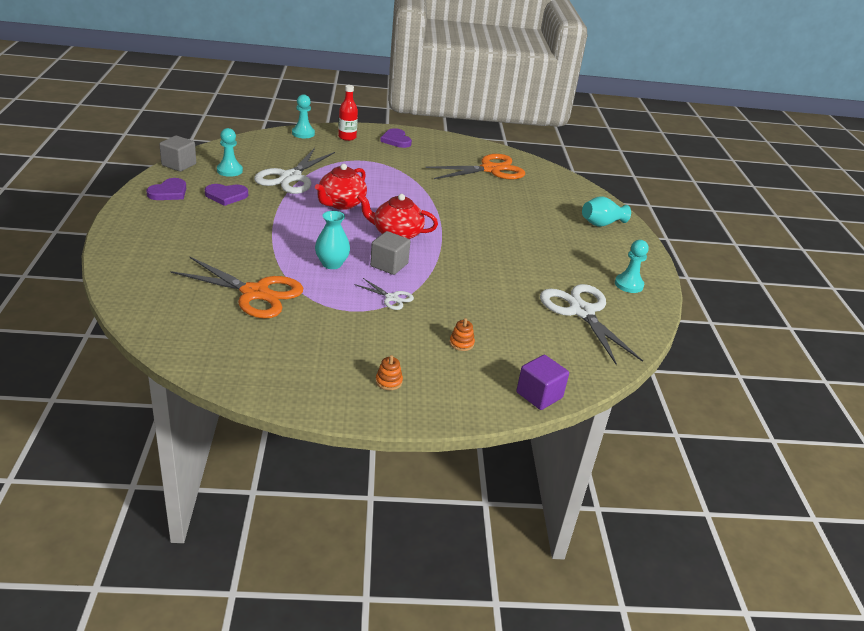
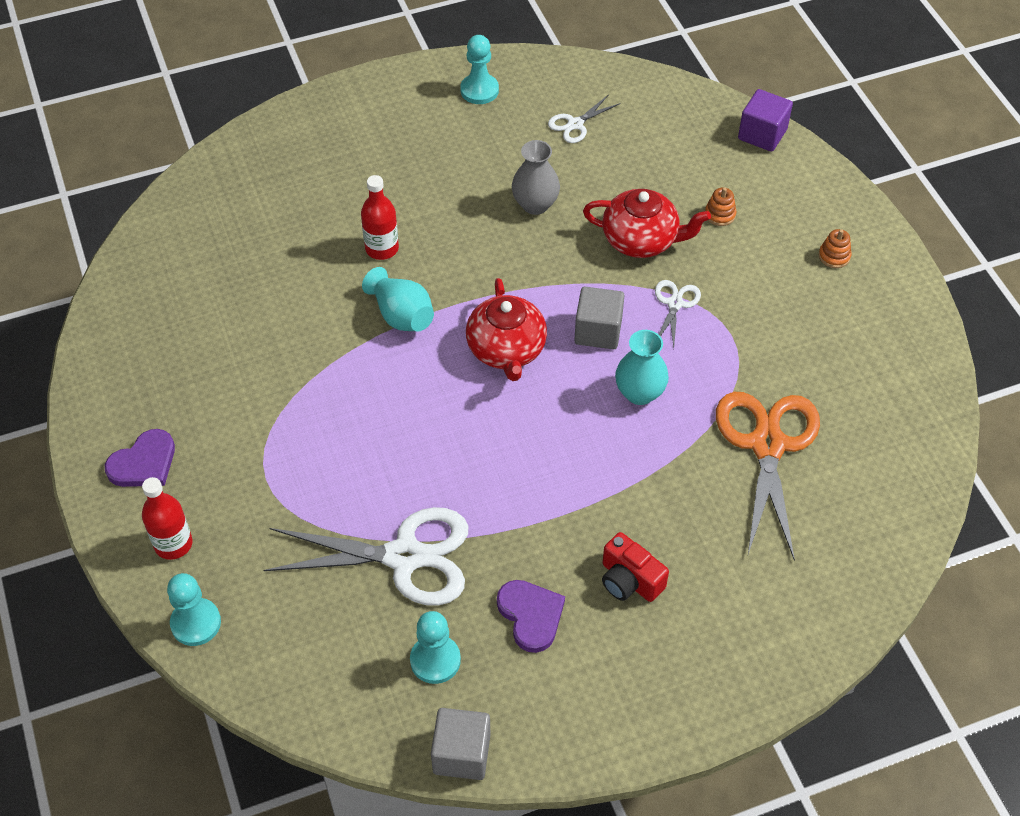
camera: 105 degrees left, 20 degrees up
(169, 192) = (573, 705): purple heart -> none
(216, 224) = (629, 580): none -> red camera
(341, 203) = (455, 450): red teapot -> red teapot (641, 240)
(490, 169) = (200, 296): orange scissors -> none
(497, 219) = (382, 248): none -> red bottle
(509, 274) = (535, 204): none -> grey vase
(581, 312) = (575, 124): white scissors -> white scissors, size x0.47
(601, 224) = (320, 135): turquoise vase -> turquoise vase (401, 315)

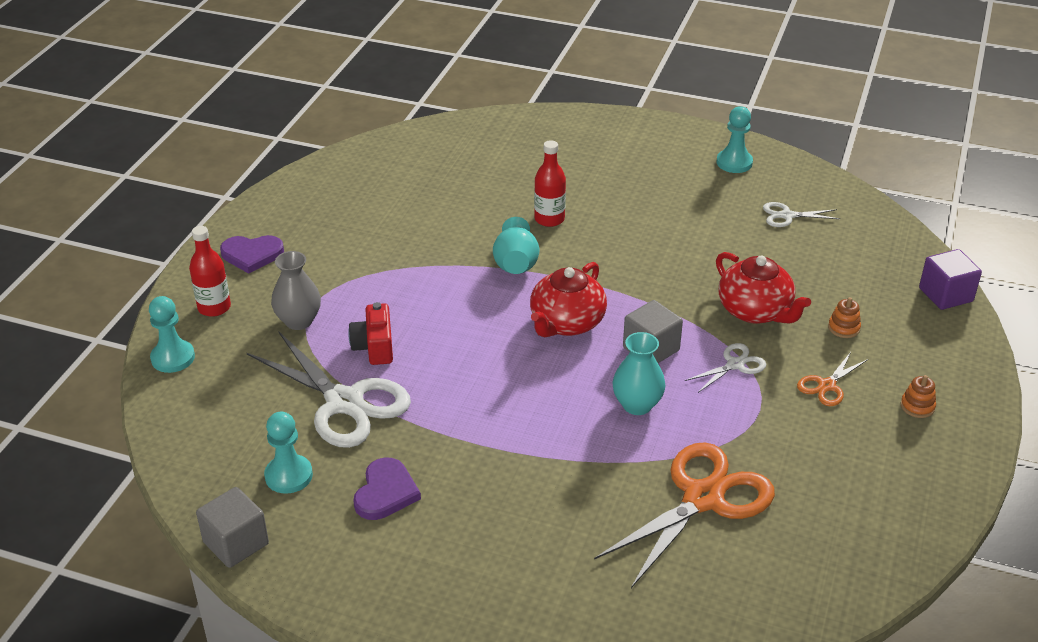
camera: 40 degrees right, 15 degrees down
(535, 204) = (695, 248): grey vase -> grey vase (299, 321)
(629, 580) = (484, 517): red camera -> red camera (374, 347)
(757, 279) = (827, 385): none -> orange scissors

